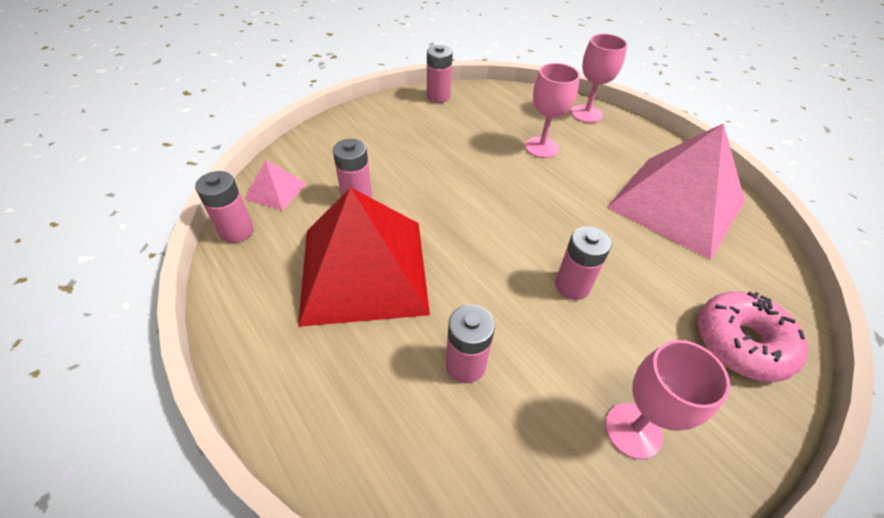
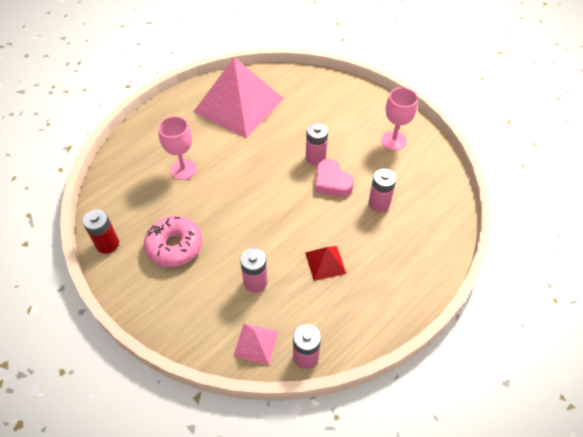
camera: 95 degrees left, 5 degrees up
(364, 269) = (325, 263): red pyramid -> red pyramid, size x0.42
(438, 96) = (107, 244): pink battery -> red battery
(518, 301) = (332, 182): none -> pink heart
(586, 114) = (136, 141): pink goblet -> none
(741, 343) = (337, 97): pink donut -> pink donut (174, 246)

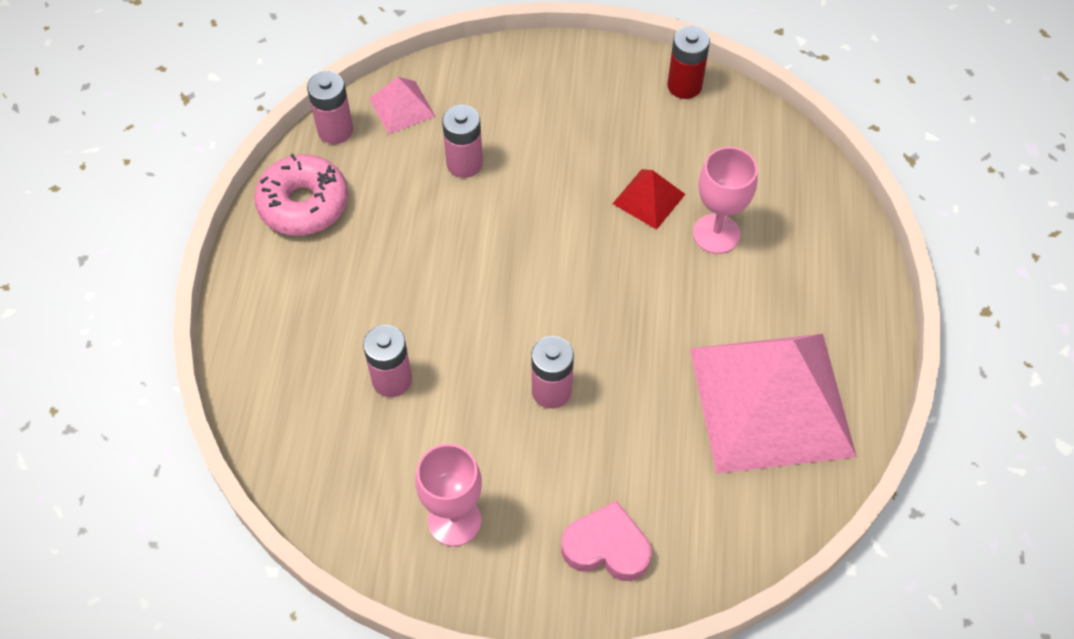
camera: 140 degrees right, 5 degrees up
(174, 246) = (604, 136): pink donut -> pink donut (304, 204)
(325, 263) = (399, 243): red pyramid -> red pyramid (649, 198)
(332, 182) = (490, 366): pink heart -> pink heart (606, 547)

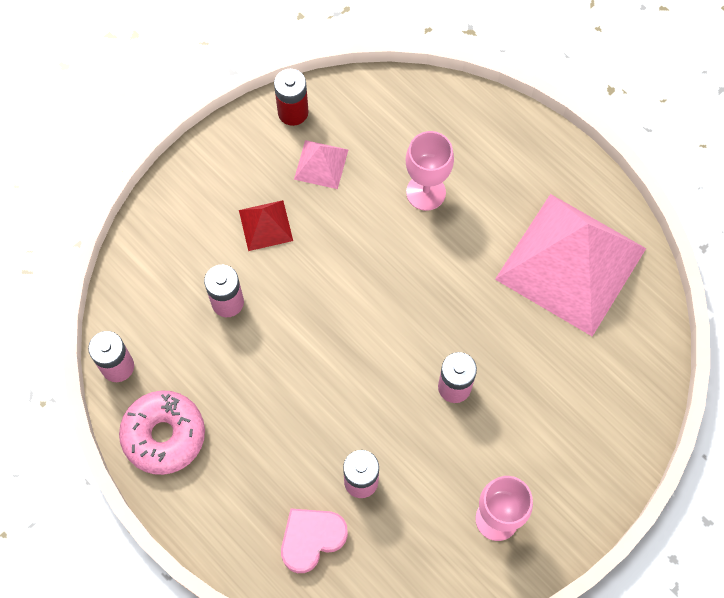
camera: 50 degrees left, 10 degrees up
(402, 107) = (139, 306): pink pyramid -> pink pyramid (321, 164)
(606, 547) = (588, 441): pink heart -> pink heart (311, 539)
(649, 198) = (362, 209): red pyramid -> red pyramid (265, 225)

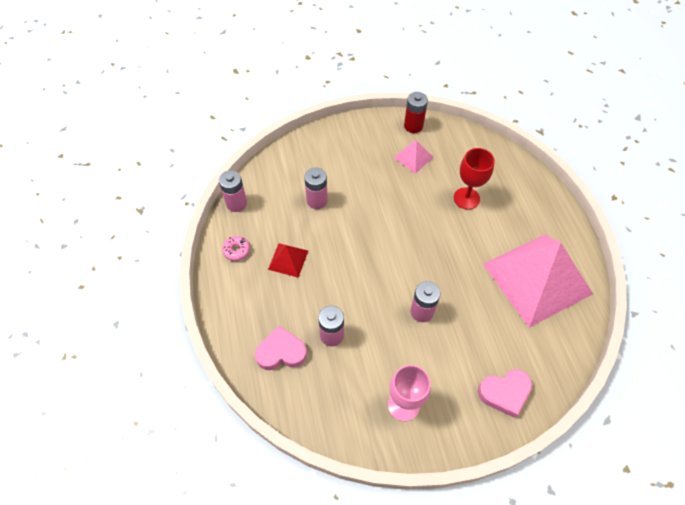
camera: 30 degrees right, 10 degrees down
(164, 435) = (237, 250): pink donut -> pink donut, size x0.51
(265, 225) = (363, 173): red pyramid -> red pyramid (288, 260)
(426, 192) = (466, 198): pink goblet -> red goblet
(604, 437) = (504, 393): none -> pink heart

